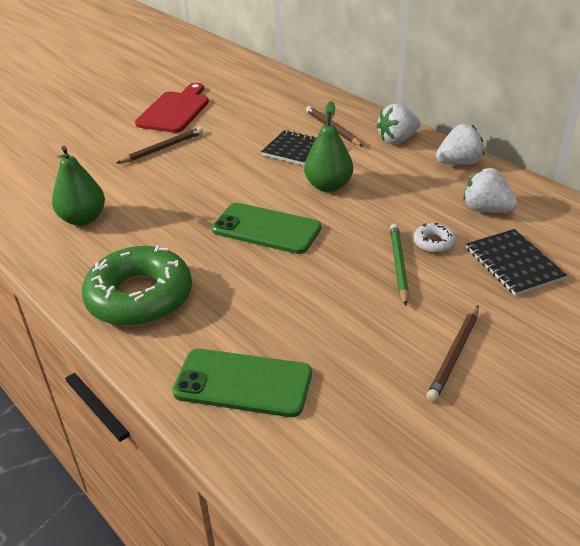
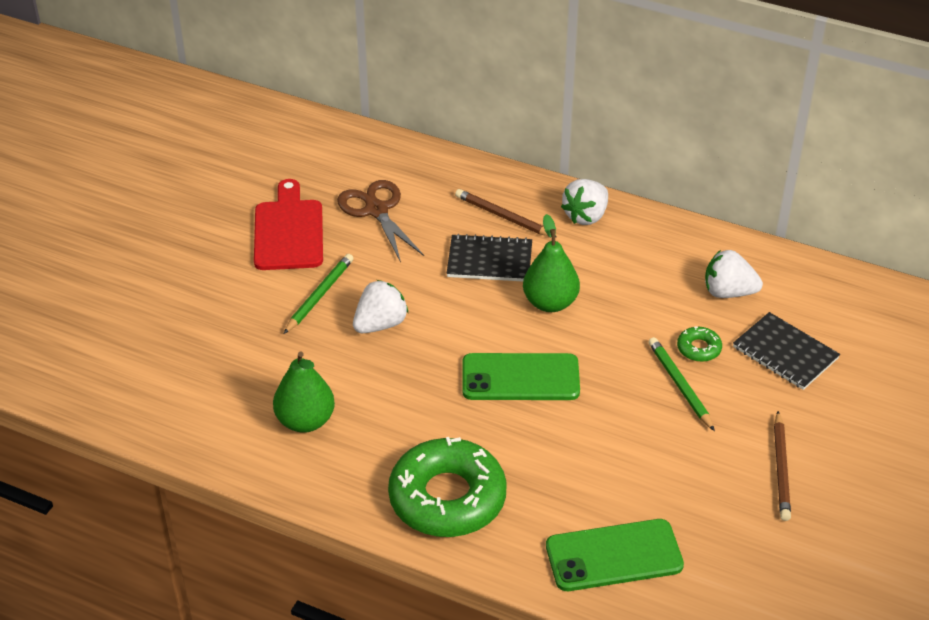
camera: 25 degrees left, 5 degrees up
(163, 148) = (319, 295): brown pencil -> green pencil
(244, 110) = (376, 210): none -> brown scissors
(433, 243) = (699, 348): white donut -> green donut
(459, 163) = (669, 235): white strawberry -> white strawberry (380, 324)

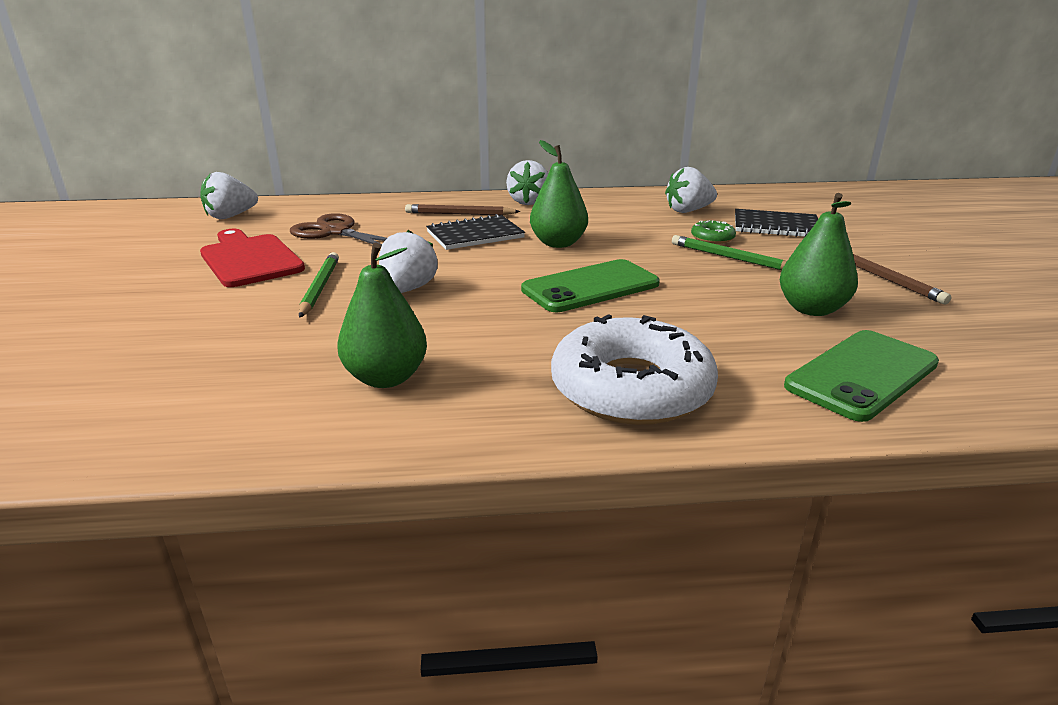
camera: 30 degrees left, 15 degrees down
(305, 147) = (231, 216): none -> white strawberry
(447, 498) = (631, 388): green donut -> white donut
(665, 478) = (811, 309): none -> green pear

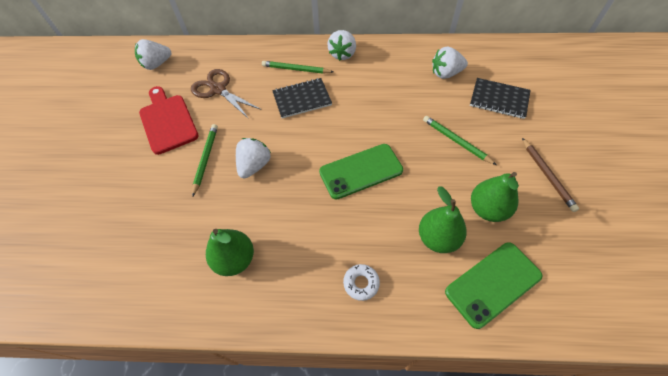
camera: 10 degrees right, 30 degrees up
(459, 214) = (296, 69): brown pencil -> green pencil
(558, 243) = (351, 114): green pear -> green pear (438, 238)
(631, 388) = (361, 283): white donut -> white donut, size x0.42
(712, 238) = (452, 113): green donut -> none

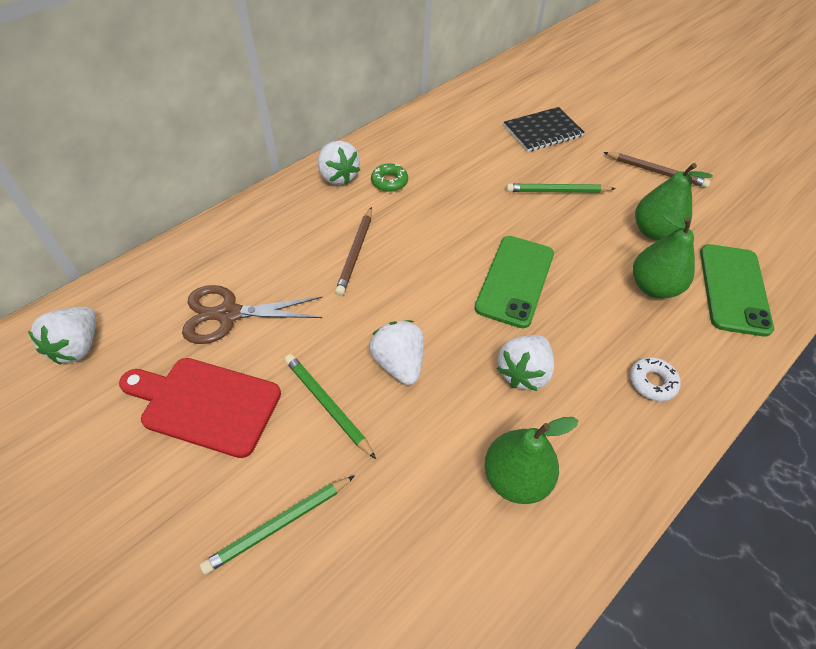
camera: 50 degrees left, 5 degrees down
(296, 69) = (303, 226): green pencil -> green pencil (279, 525)
(302, 99) = (355, 253): black notebook -> brown pencil
(365, 73) = (389, 182): none -> green donut
(446, 73) = (469, 135): white strawberry -> white strawberry (523, 372)

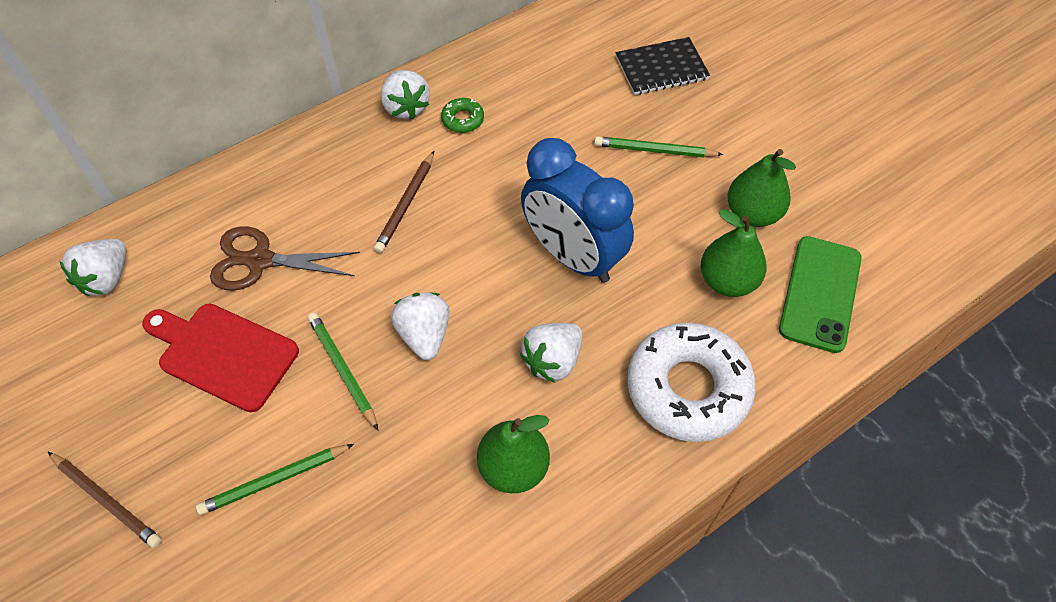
camera: 10 degrees right, 5 degrees up
(515, 280) = (573, 256): green phone -> blue clock
(652, 382) = (688, 388): white donut -> white donut, size x2.40
(656, 172) = (783, 136): brown pencil -> brown pencil (107, 500)

